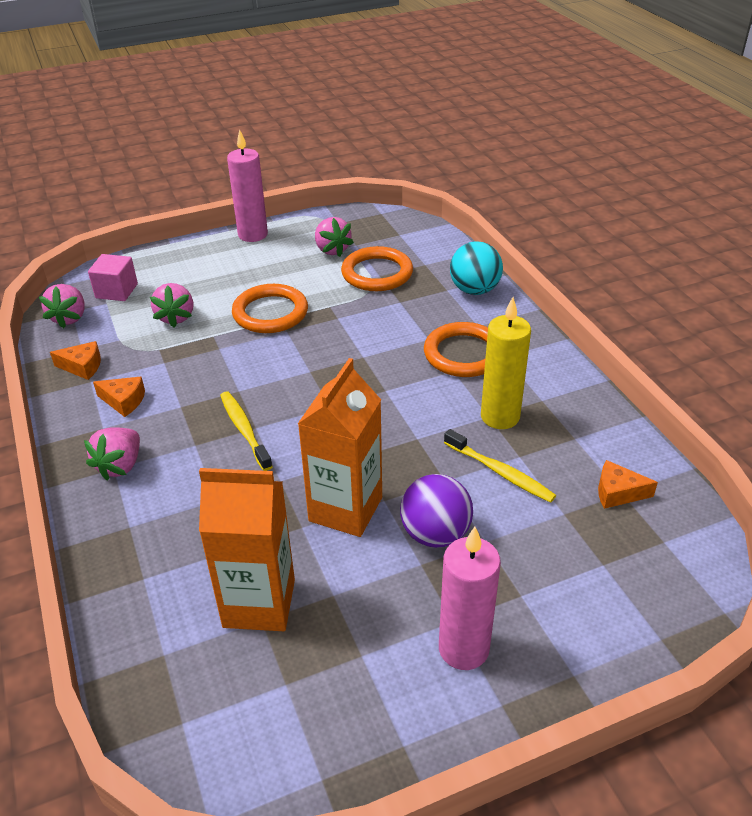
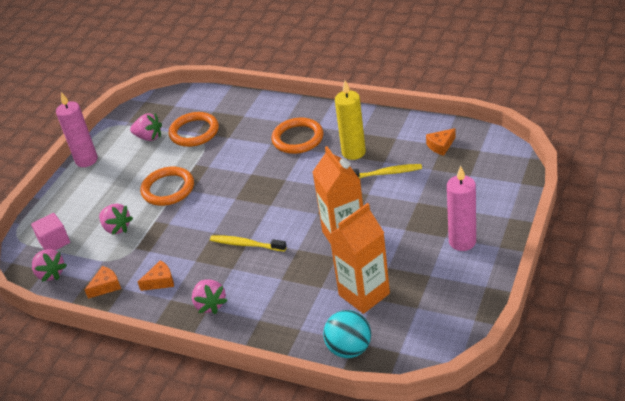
camera: 40 degrees left, 0 degrees up
(435, 534) = (394, 215): purple ball -> none
(474, 290) = (258, 107): turquoise ball -> turquoise ball (349, 349)

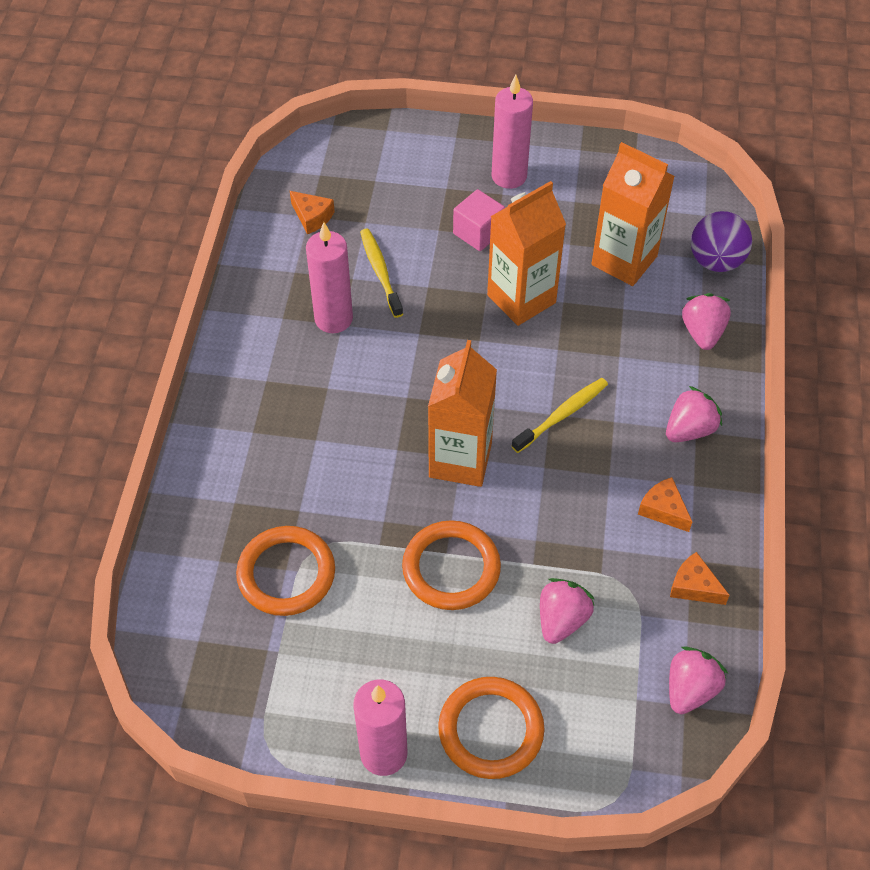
camera: 110 degrees left, 15 degrees up
(54, 242) = (616, 717): pink cube -> pink cube (478, 233)
(149, 137) = (304, 654): pink strawberry -> pink strawberry (702, 332)
(233, 198) = (460, 460): none -> orange carton
(246, 244) = (562, 415): yellow toothbrush -> yellow toothbrush turned 135 degrees counterclockwise
(298, 138) = (300, 401): orange ring -> orange ring (491, 730)
(349, 349) = (716, 261): turquoise ball -> purple ball
(353, 152) = (333, 319): yellow candle -> pink candle

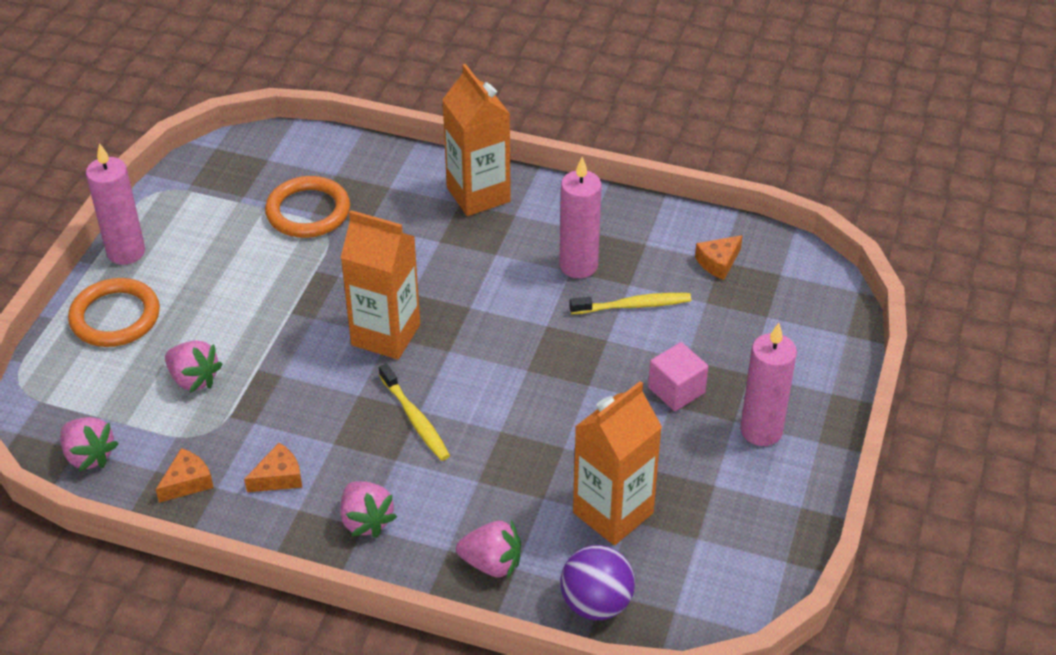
camera: 100 degrees right, 10 degrees down
(451, 568) = (274, 313): orange ring -> none
(521, 299) = (574, 411): orange carton -> orange carton (478, 194)

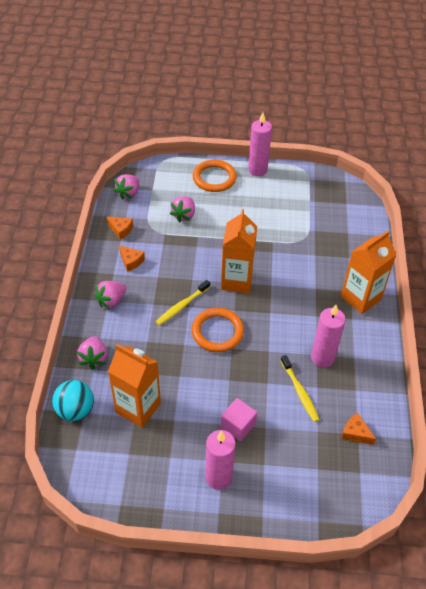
camera: 75 degrees right, 5 degrees up
(308, 211) = (314, 228): orange ring -> orange ring (217, 332)
(596, 603) = (75, 410): purple ball -> turquoise ball

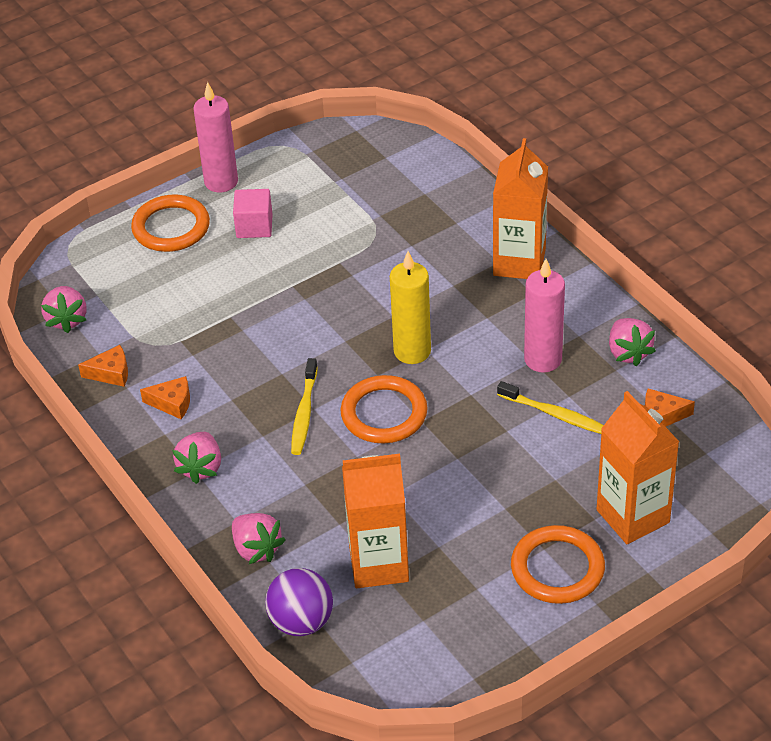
camera: 35 degrees left, 5 degrees down
(75, 410) = (301, 621): turquoise ball -> purple ball
(184, 215) = (181, 301): pink strawberry -> pink strawberry (628, 352)
(218, 477) = (557, 568): pink candle -> orange ring
(236, 280) = (343, 338): orange carton -> orange carton (633, 516)
(238, 425) = (521, 499): pink cube -> pink cube (254, 226)
(262, 309) = (412, 351): none -> yellow candle

